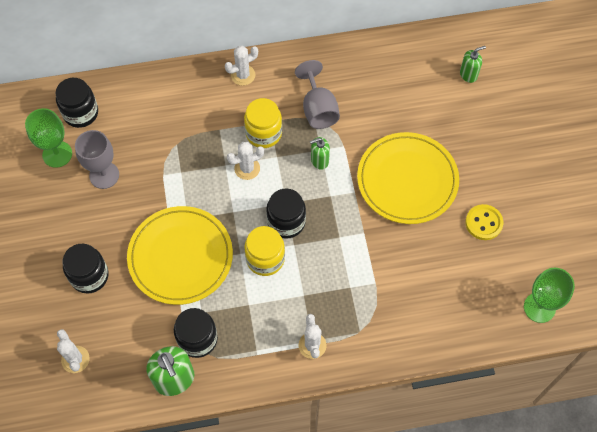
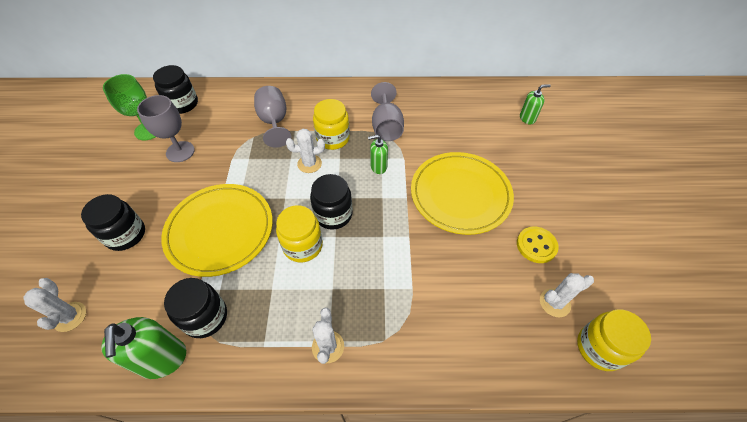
camera: 10 degrees right, 10 degrees down
(193, 122) = (274, 122): none -> grey goblet
(243, 75) = (327, 95): white cactus -> white cactus (554, 303)
(539, 307) = (599, 348): green goblet -> yellow jar

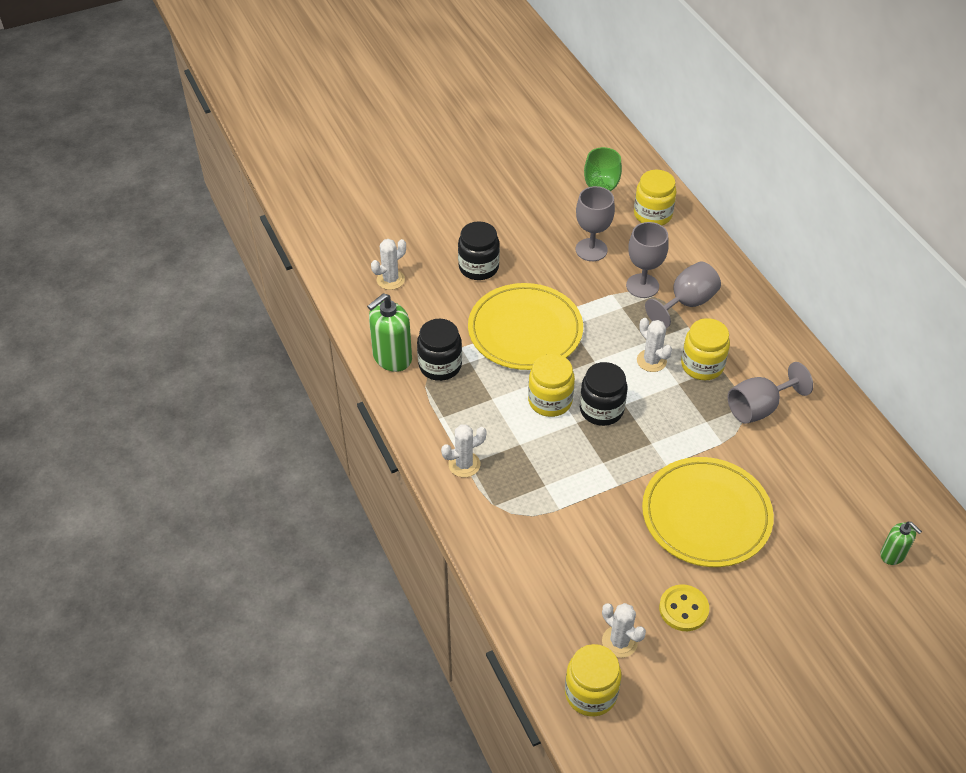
camera: 65 degrees right, 5 degrees down
(182, 104) = (652, 215): black jar -> yellow jar
(239, 138) = (642, 286): none -> grey goblet
(378, 166) = (692, 423): green soap dispenser -> none

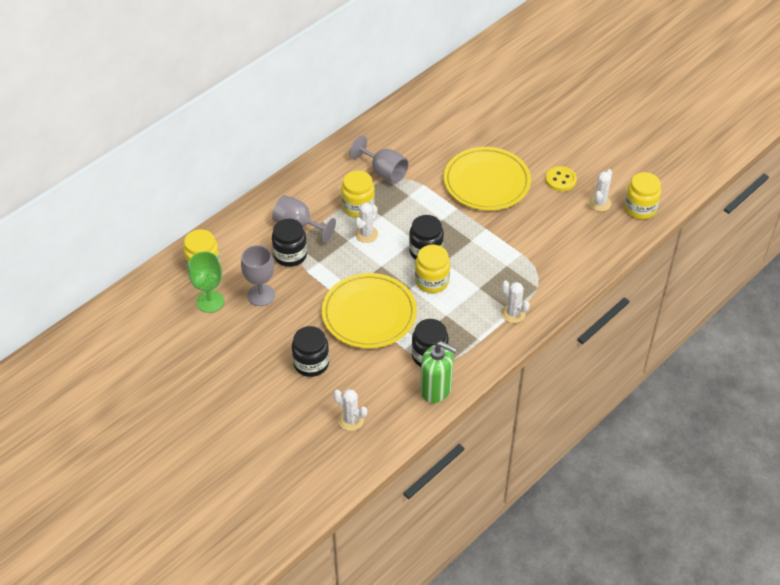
camera: 110 degrees left, 0 degrees up
(642, 286) = (290, 255): grey goblet -> black jar
(892, 555) = (470, 99): green soap dispenser -> none

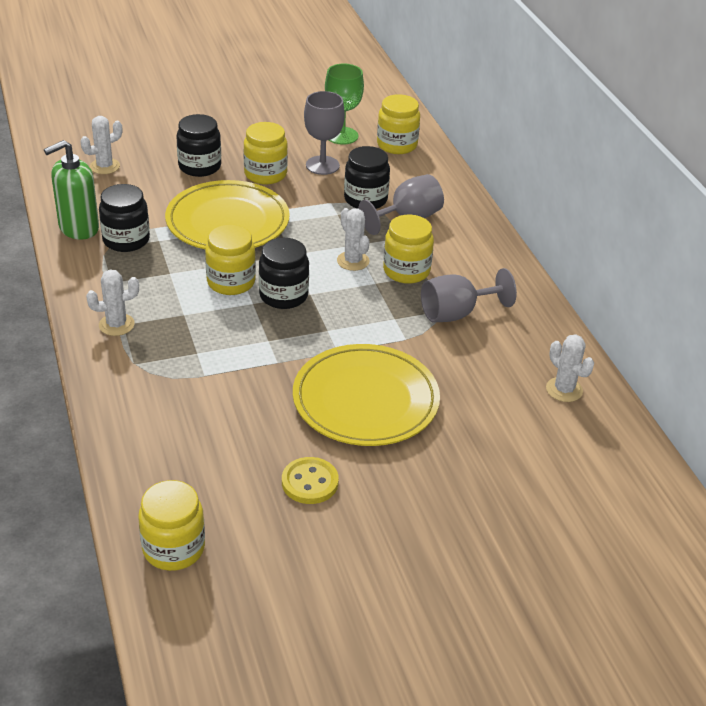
camera: 115 degrees right, 10 degrees down
(295, 321) = (265, 174): none -> yellow jar
(599, 203) = (225, 504): white cactus -> white cactus (564, 390)

